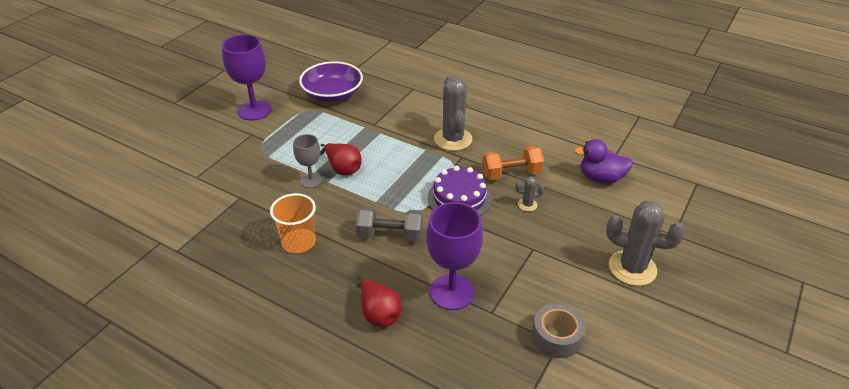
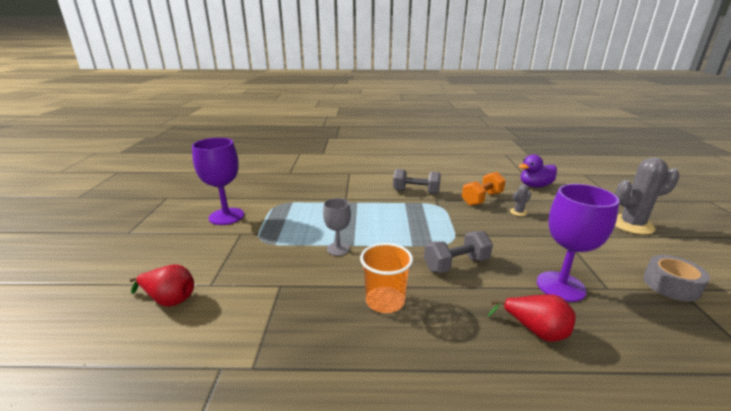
camera: 30 degrees left, 15 degrees down
(332, 94) = (289, 190): purple bowl -> none
(343, 169) = (356, 232): red pear -> red pear (169, 299)
(453, 139) = (416, 192): grey cactus -> grey dumbbell
(459, 198) = (470, 223): purple cake -> none

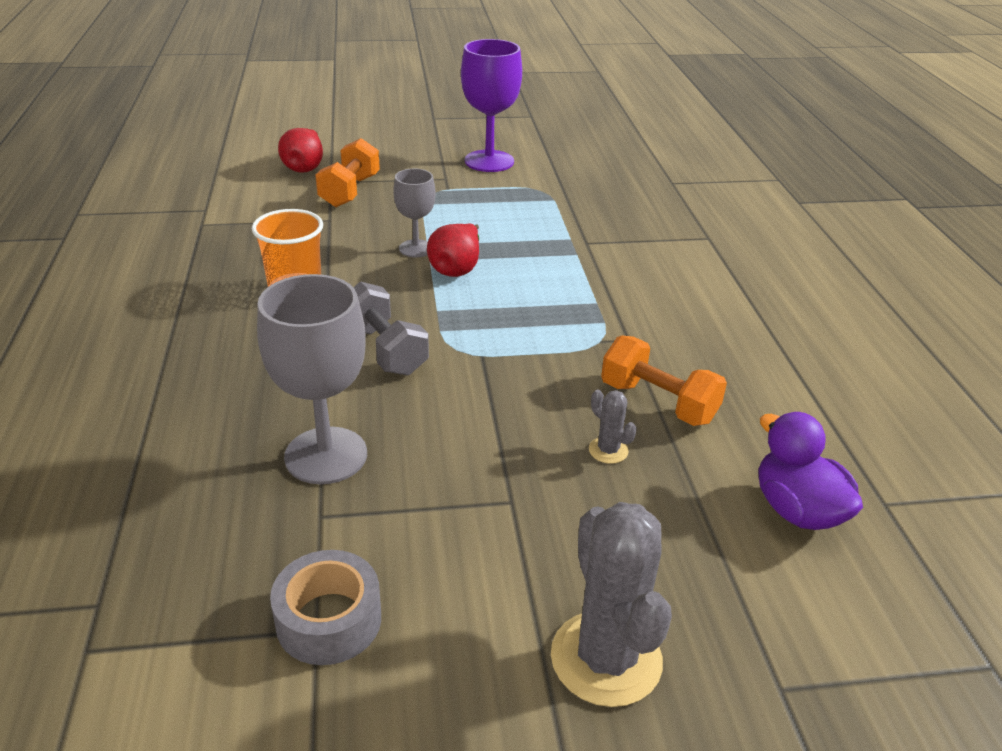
camera: 80 degrees right, 10 degrees up
(236, 274) = (350, 191): none -> orange dumbbell
(416, 192) = (654, 315): grey dumbbell -> none
(535, 331) = (223, 407): red pear -> red pear (457, 268)
(560, 286) = (326, 455): purple goblet -> grey goblet

